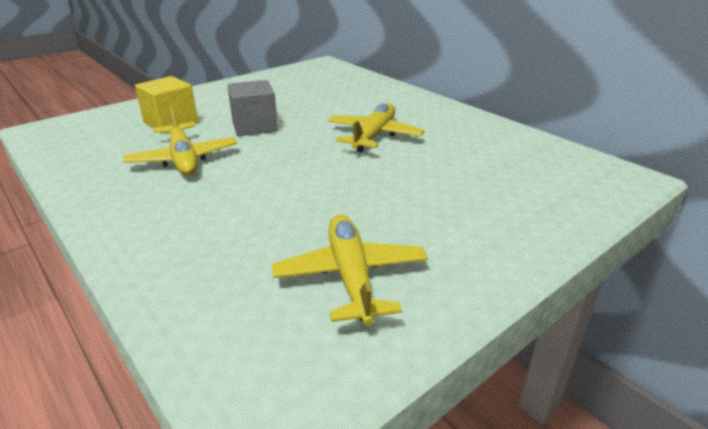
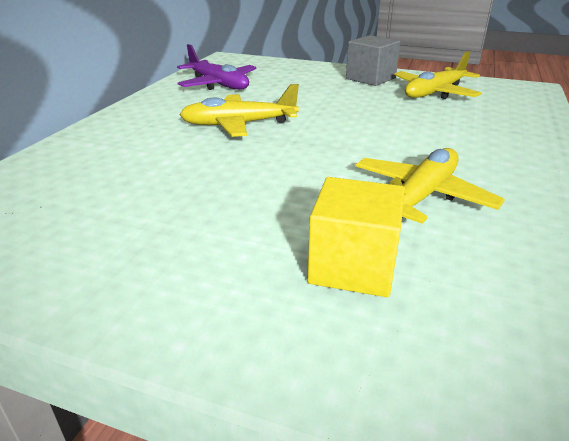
camera: 120 degrees left, 0 degrees up
(254, 126) = (285, 190): grey cube -> grey cube (370, 78)
(499, 149) = (218, 84): none -> purple plane

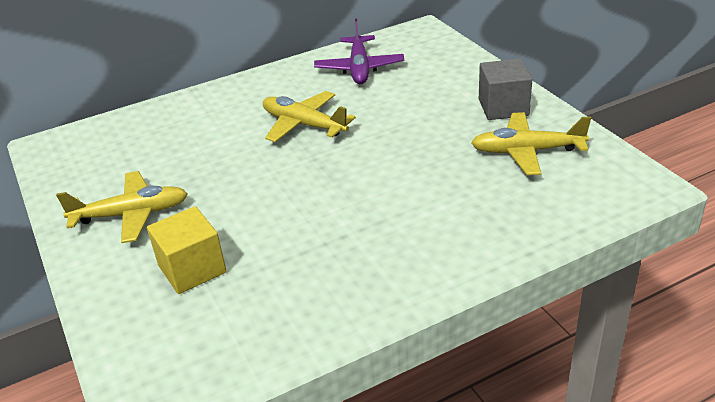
camera: 45 degrees right, 5 degrees up
(421, 196) = (308, 247): yellow plane -> yellow plane (131, 214)

